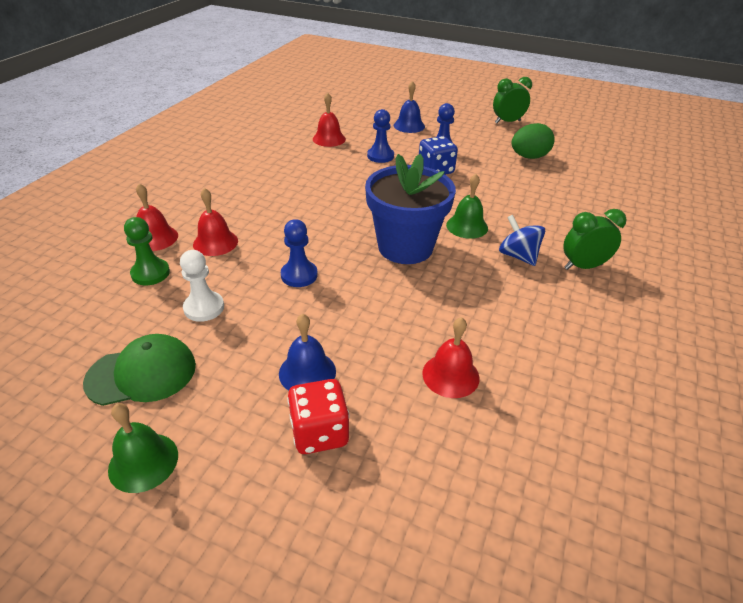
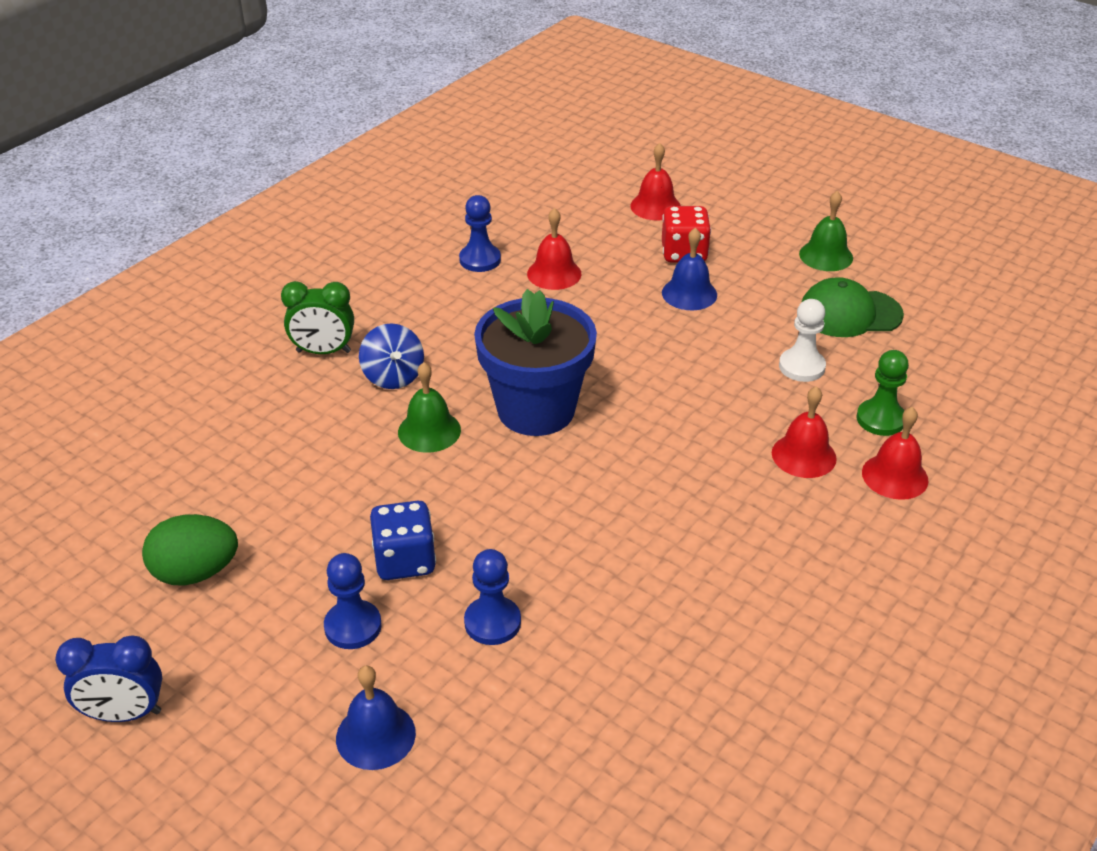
camera: 165 degrees left, 0 degrees up
(299, 275) = (687, 390): blue pawn -> blue pawn (480, 260)
(329, 139) = (586, 706): red bell -> red bell (655, 206)
(507, 122) = (124, 714): green clock -> blue clock

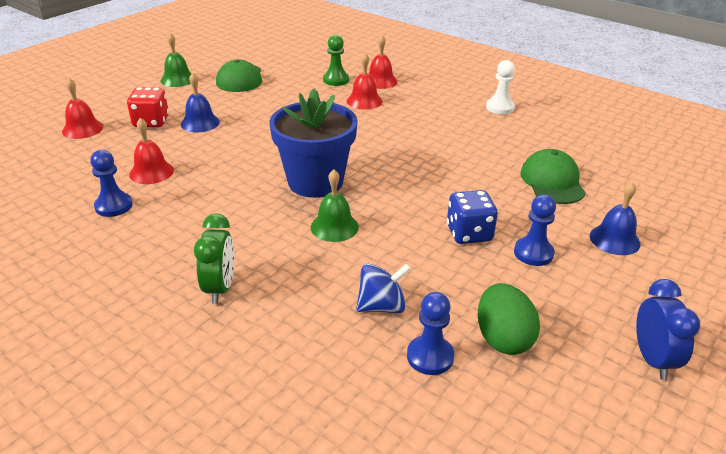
camera: 90 degrees left, 5 degrees down
(393, 376) = (264, 246): blue spinning top -> blue spinning top (382, 306)
(492, 622) = (513, 199): blue pawn -> blue pawn (430, 356)
(547, 684) = (552, 181): none -> green cap
(801, 367) = (287, 95): white pawn -> white pawn (500, 107)

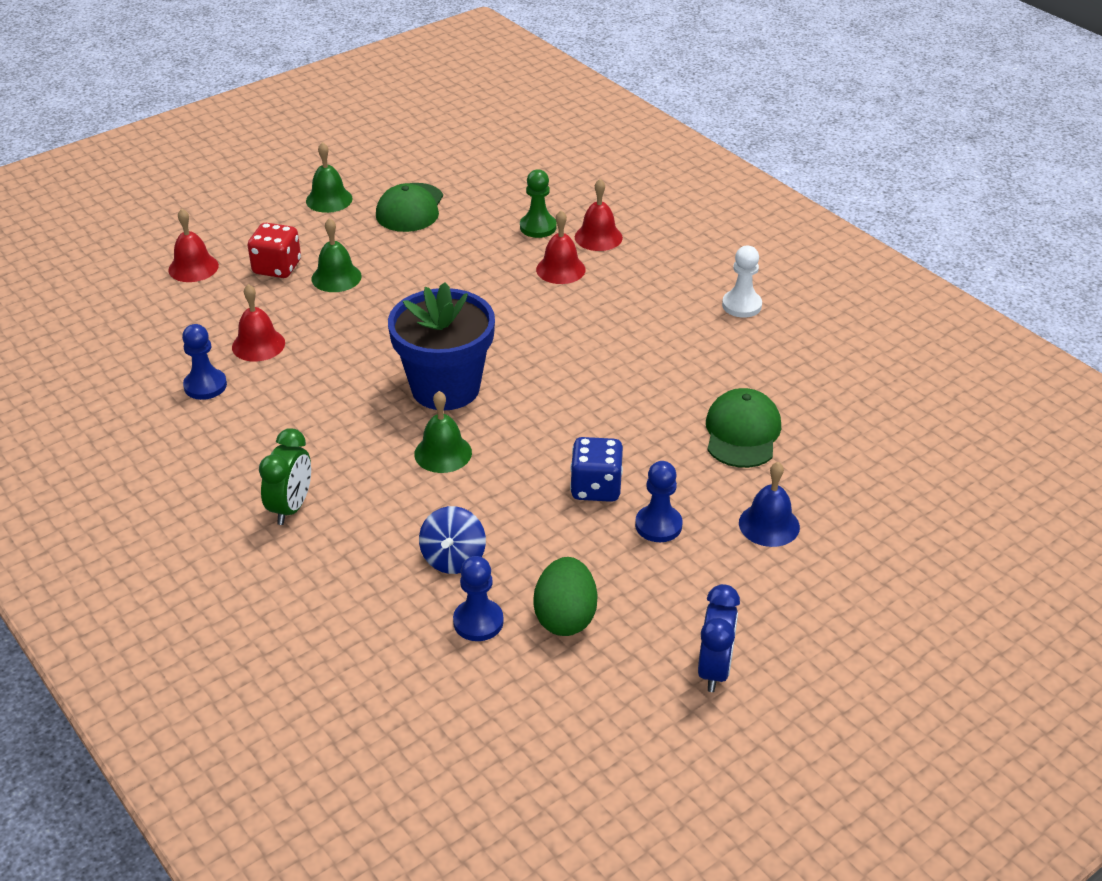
camera: 15 degrees right, 5 degrees up
(200, 123) = (336, 277): blue bell -> green bell
(382, 306) = (453, 558): blue spinning top -> blue spinning top turned 105 degrees clockwise

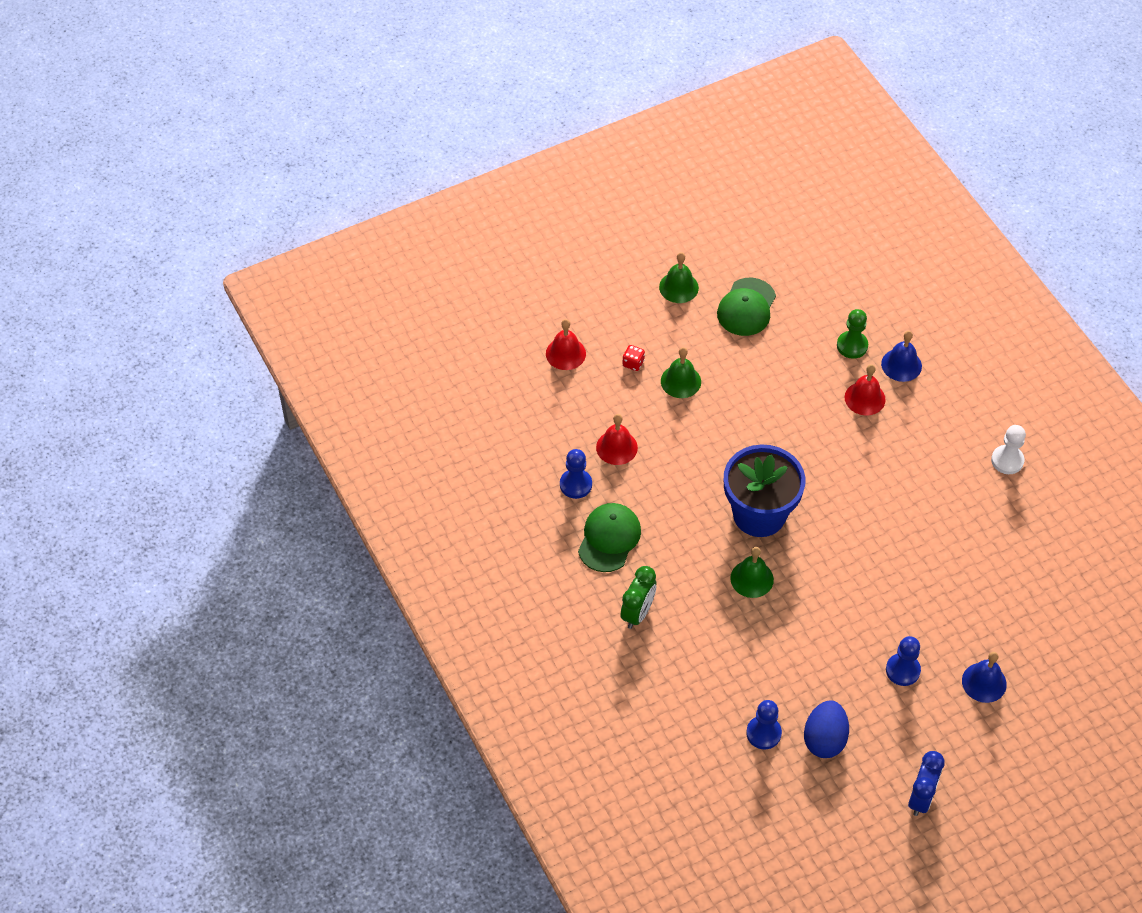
camera: 10 degrees right, 15 degrees up
(277, 268) = (633, 363): red dice -> red dice, size x0.55
(453, 558) = (751, 677): blue spinning top -> none
(565, 617) = (824, 739): green egg -> blue egg
(596, 487) = (862, 629): blue dice -> none
(598, 237) = (901, 365): red bell -> blue bell
(742, 433) = (981, 593): green cap -> green cap (609, 539)

